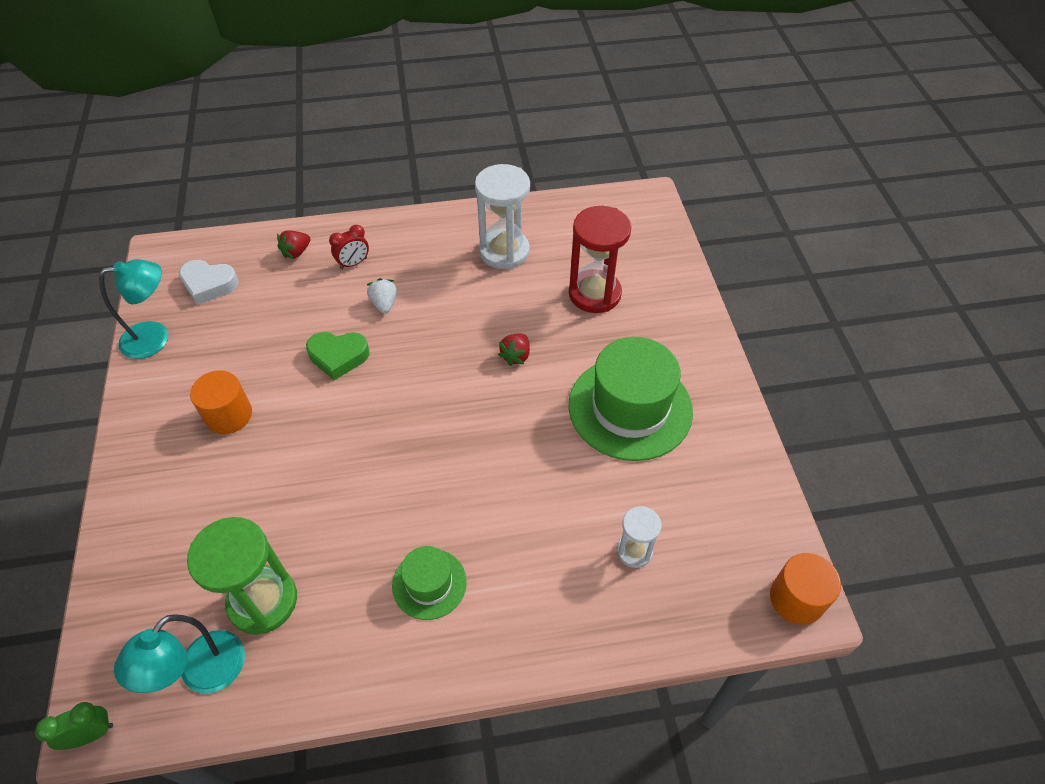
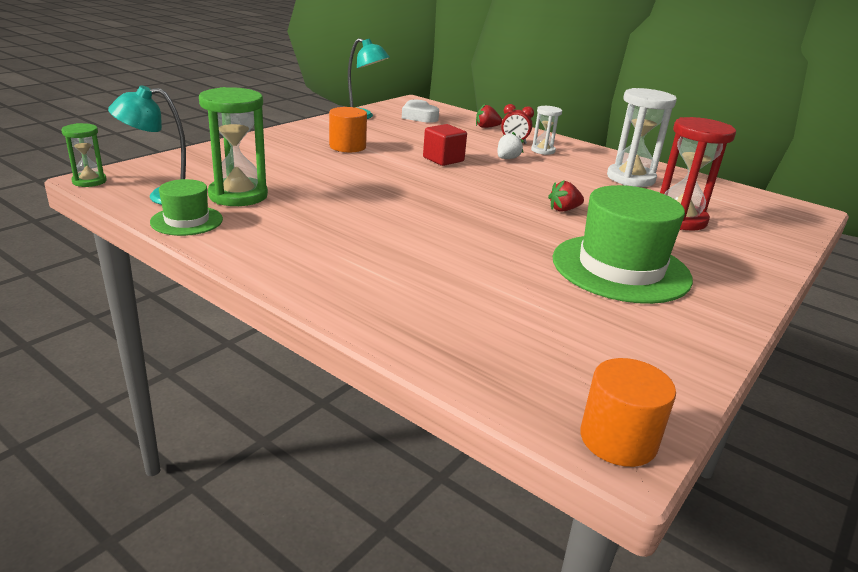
camera: 45 degrees right, 25 degrees down
(91, 734) = (89, 181): green clock -> green hourglass
(338, 357) = (443, 159): green heart -> red cube
(429, 584) = (331, 242): green hat -> green hat (187, 221)
(634, 551) = (500, 318): white hourglass -> white hourglass (543, 150)

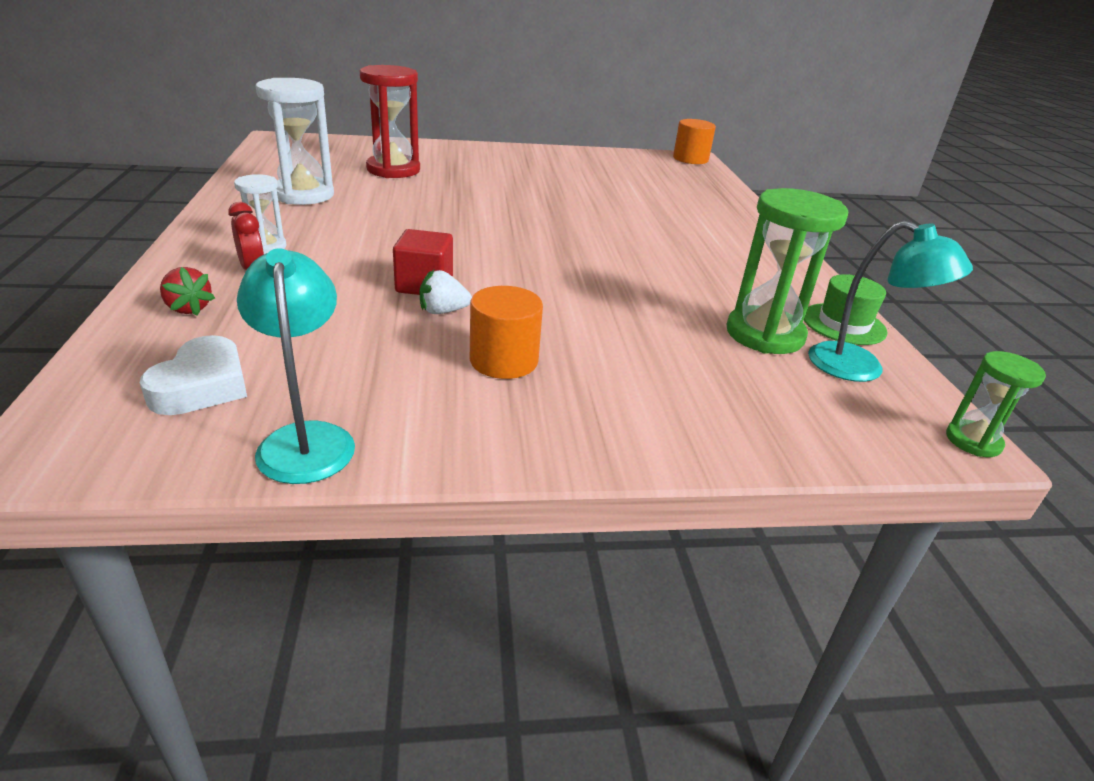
camera: 135 degrees left, 5 degrees up
(507, 159) = (346, 255): white strawberry -> white strawberry (443, 311)
(563, 210) = (459, 204): red strawberry -> none
(620, 268) = (532, 175): green hat -> none

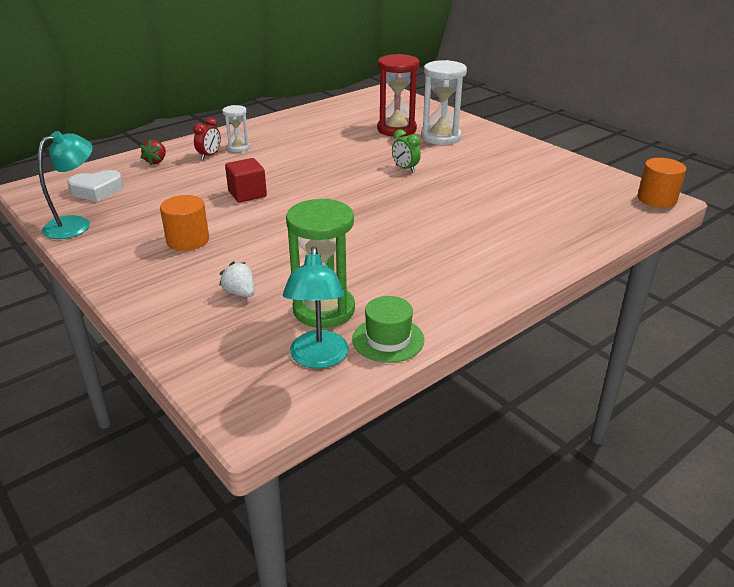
camera: 60 degrees right, 0 degrees up
(303, 195) = (315, 128): white hourglass -> white hourglass (440, 137)
(443, 311) = (223, 209): white strawberry -> white strawberry (240, 293)
(497, 199) = (405, 169): none -> green clock
(973, 441) = (256, 423): green hourglass -> none

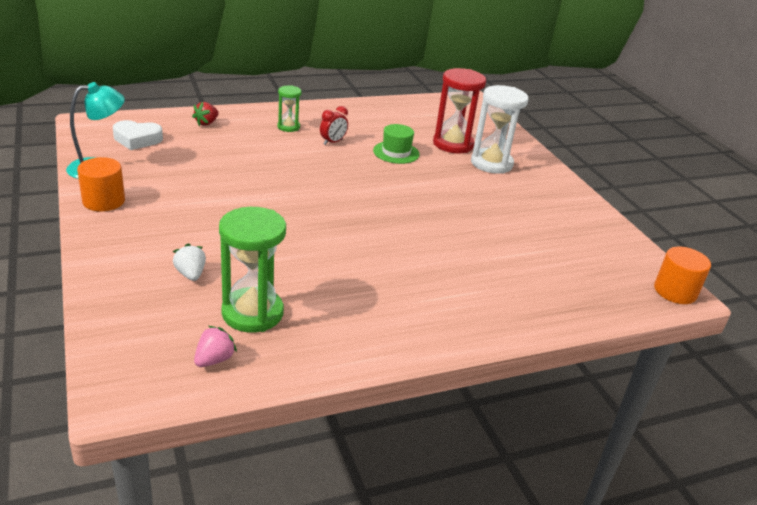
camera: 15 degrees right, 0 degrees up
(188, 240) = (181, 209): orange cylinder -> orange cylinder (104, 201)
(209, 156) = (257, 129): red clock -> red clock (333, 142)
(238, 148) = (288, 127): white hourglass -> green hourglass
(247, 194) = (264, 177): red cube -> none
(318, 358) = (214, 359): turquoise lamp -> pink strawberry
(388, 339) = (290, 361): green hat -> green hat (396, 152)
(405, 169) = (431, 188): green clock -> none

